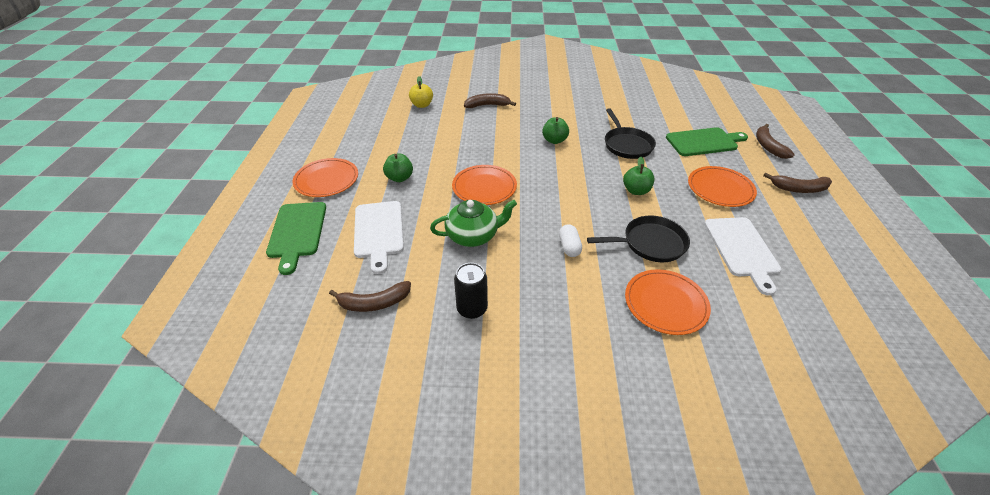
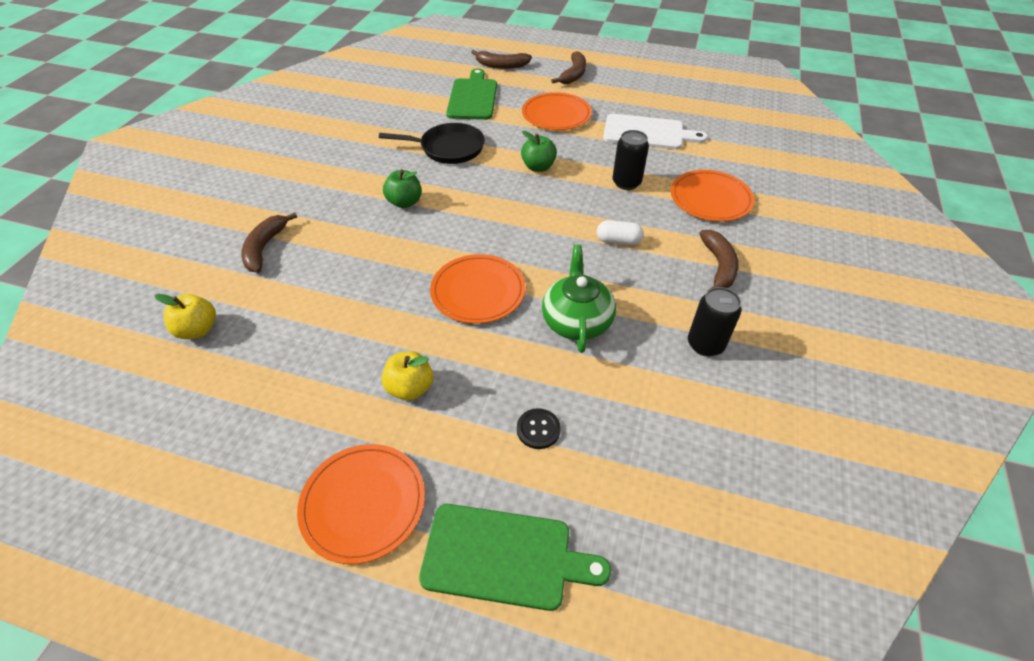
camera: 75 degrees left, 5 degrees up
(374, 303) = (686, 447): brown banana -> brown banana (718, 266)
(379, 232) = (538, 429): white cutting board -> black button
(399, 178) = (410, 388): green apple -> yellow apple
(650, 243) = (626, 183): black pan -> black can

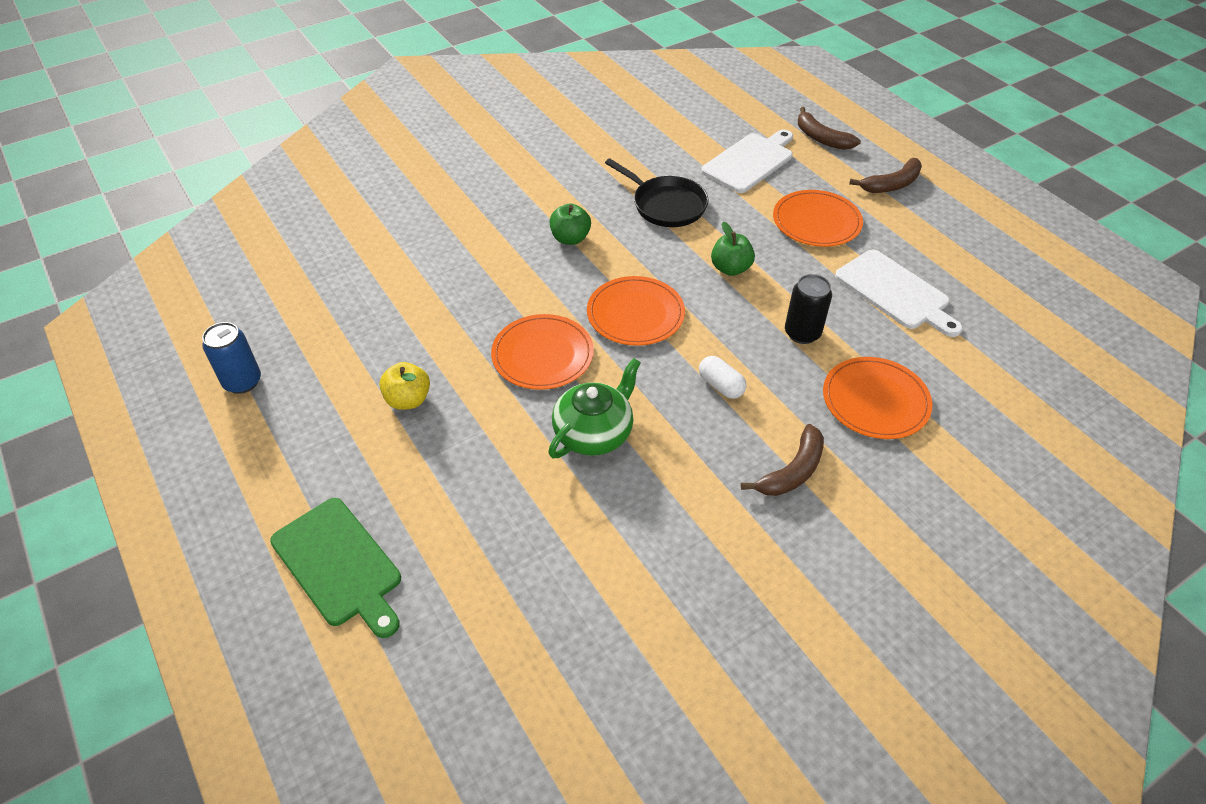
camera: 40 degrees right, 0 degrees up
(198, 330) = (319, 262): yellow apple -> none
(232, 474) = (242, 382): none -> blue can
(265, 248) = (424, 220): brown banana -> none
(363, 503) = (294, 460): orange plate -> orange plate (635, 314)
(473, 97) = (750, 161): green cutting board -> white cutting board
(538, 429) = (462, 497): black button -> none
(705, 344) = (683, 530): black can -> none

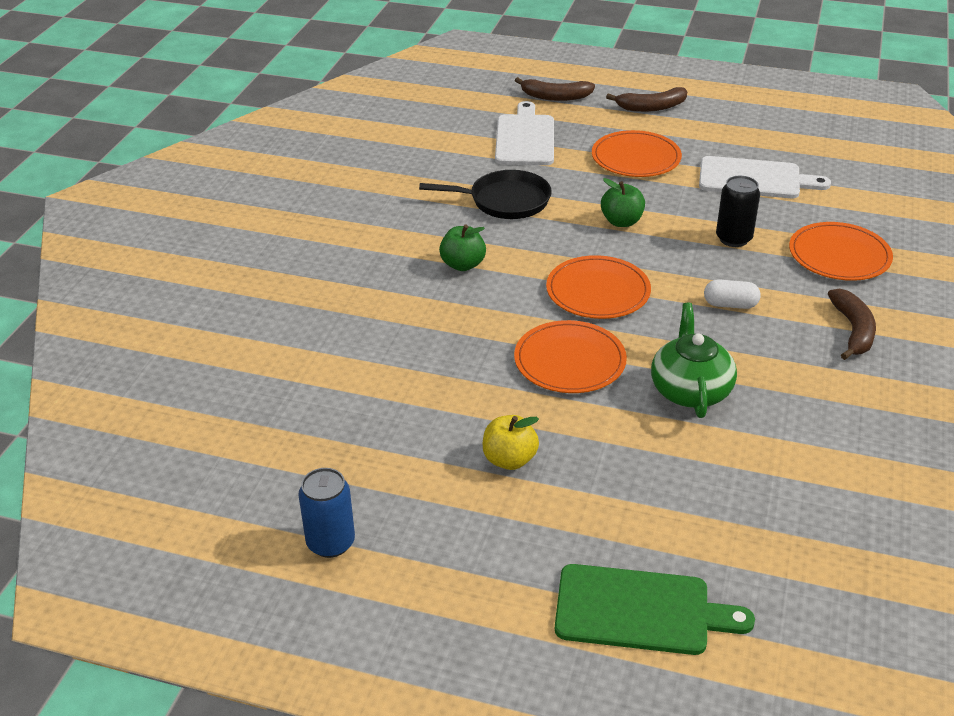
camera: 40 degrees left, 10 degrees down
(891, 184) = (651, 107): brown banana -> brown banana turned 60 degrees clockwise

